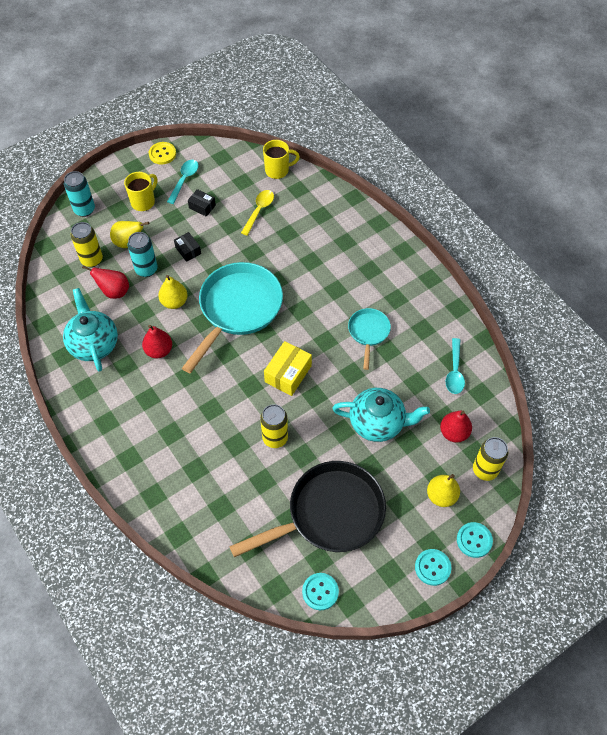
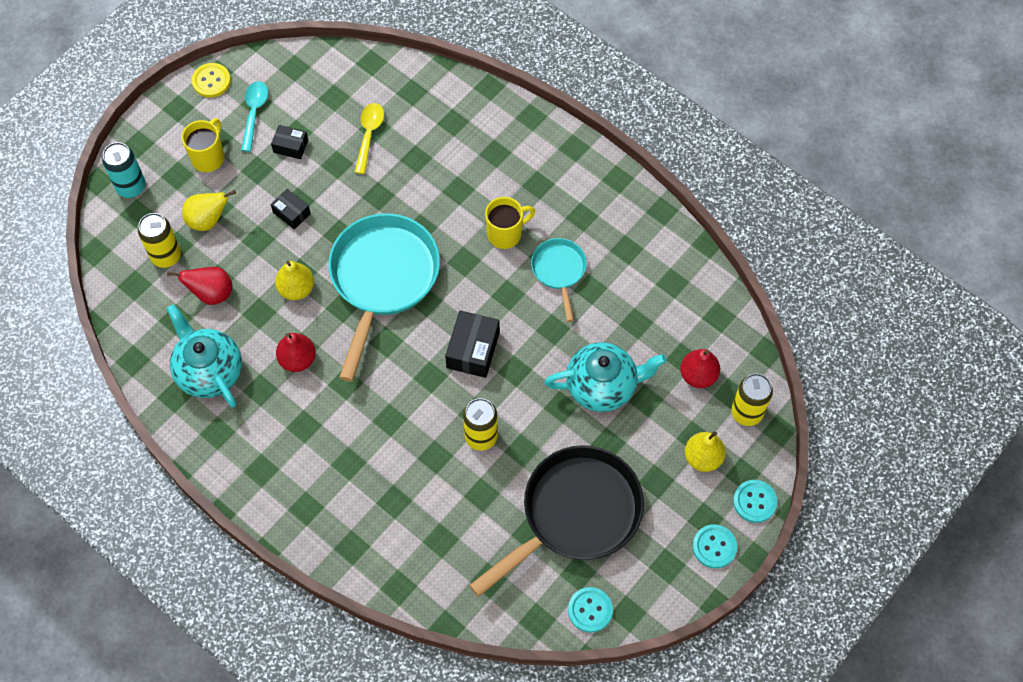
camera: 15 degrees left, 5 degrees up
(146, 269) = (244, 253): turquoise can -> none
(278, 170) = (376, 70): yellow mug -> yellow mug (505, 234)
(288, 374) = (473, 350): yellow box -> black box
(454, 371) = (679, 296): turquoise spoon -> none

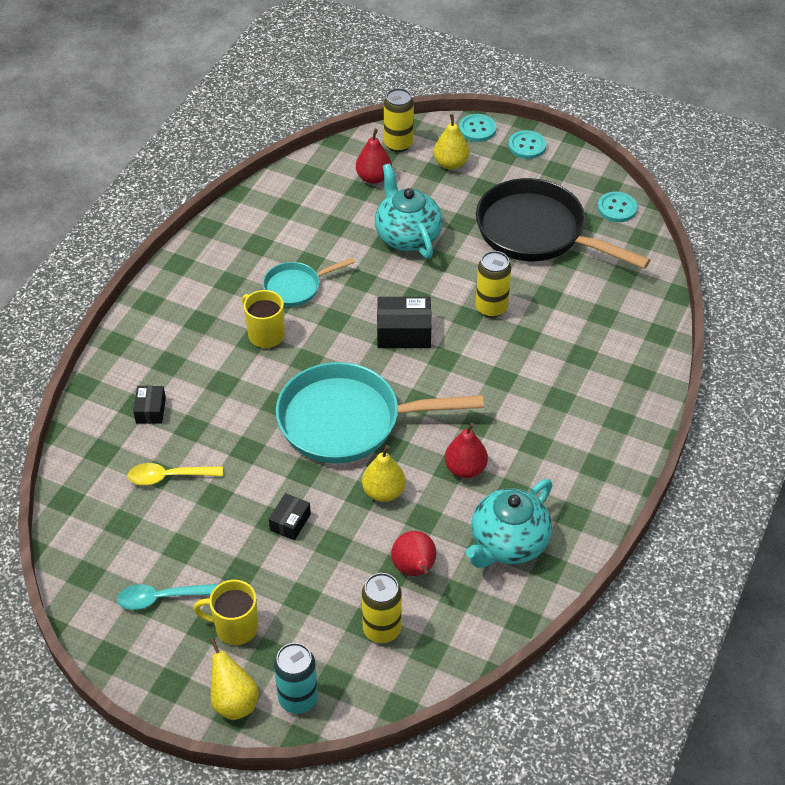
camera: 105 degrees left, 15 degrees down
(208, 220) = (322, 601): yellow pear -> yellow pear (234, 701)
(211, 81) = (121, 659): yellow button -> none
(290, 146) = (200, 547): black box -> black box (150, 410)

